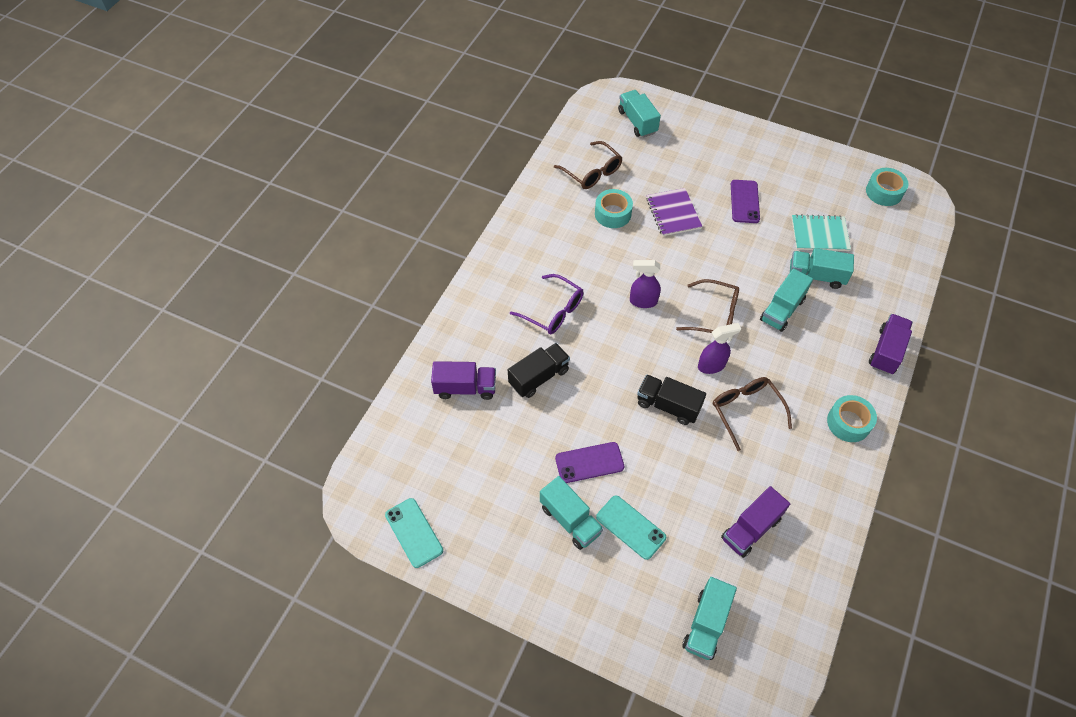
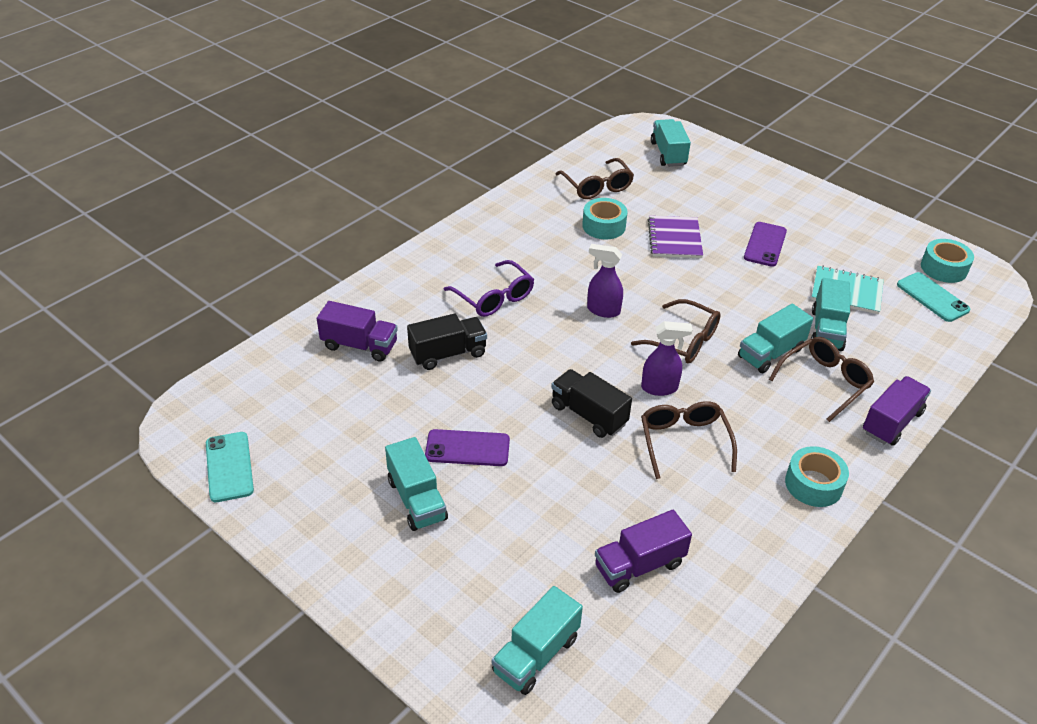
camera: 15 degrees right, 15 degrees down
(630, 527) = (487, 525): turquoise phone -> turquoise phone (932, 297)
(816, 276) = (826, 330): turquoise truck -> turquoise truck turned 105 degrees counterclockwise
(829, 327) = (825, 382): none -> brown glasses

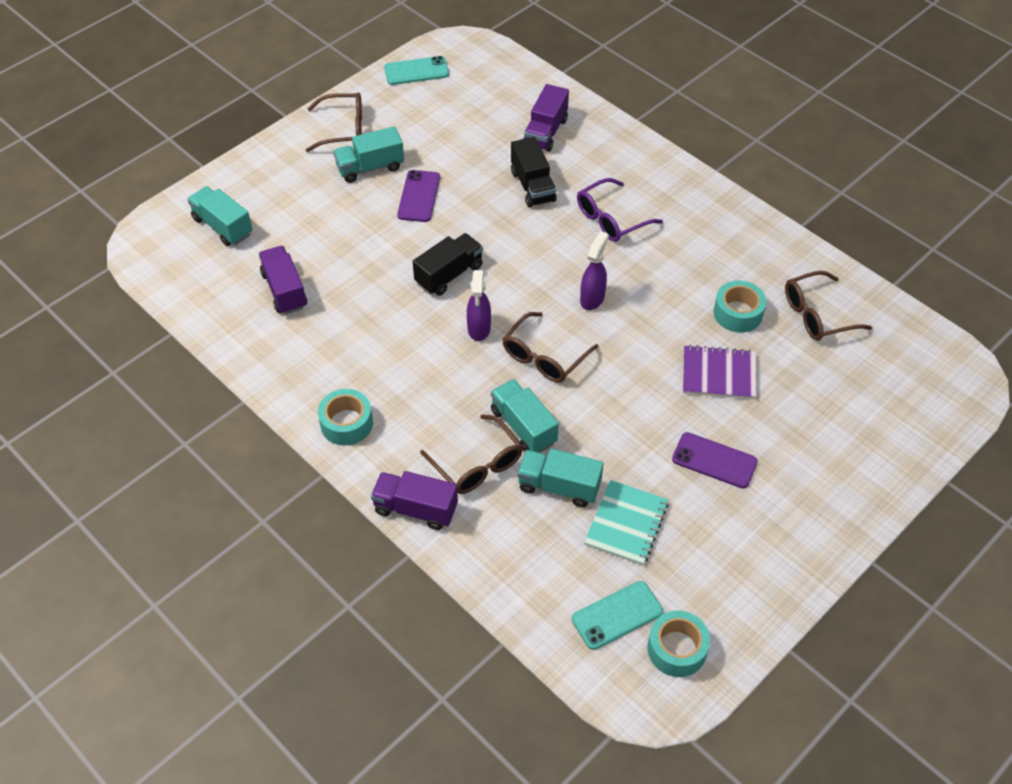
camera: 95 degrees right, 10 degrees up
(668, 154) = (904, 394): turquoise truck -> none
(684, 441) = (409, 337): brown glasses -> brown glasses (344, 129)
(891, 422) = (415, 509): purple truck -> purple truck turned 150 degrees clockwise

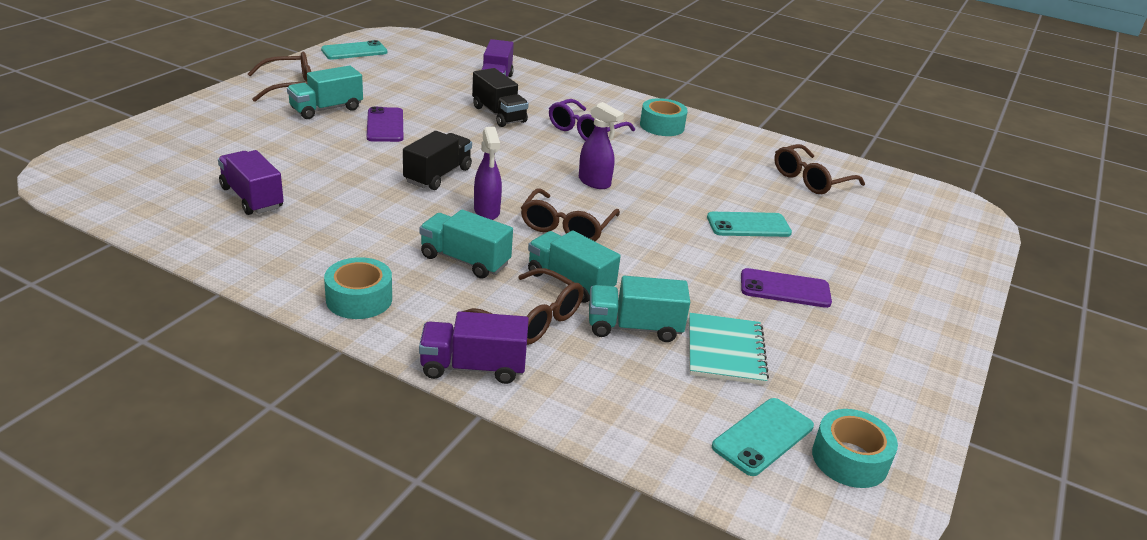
camera: 20 degrees left, 20 degrees down
(223, 226) = (166, 155): turquoise truck -> turquoise truck (465, 260)
(592, 298) = (594, 182): purple spray bottle -> purple spray bottle turned 120 degrees clockwise
(719, 374) = (748, 225): purple notebook -> turquoise phone
(738, 313) = (739, 183): turquoise tape -> turquoise tape (662, 126)

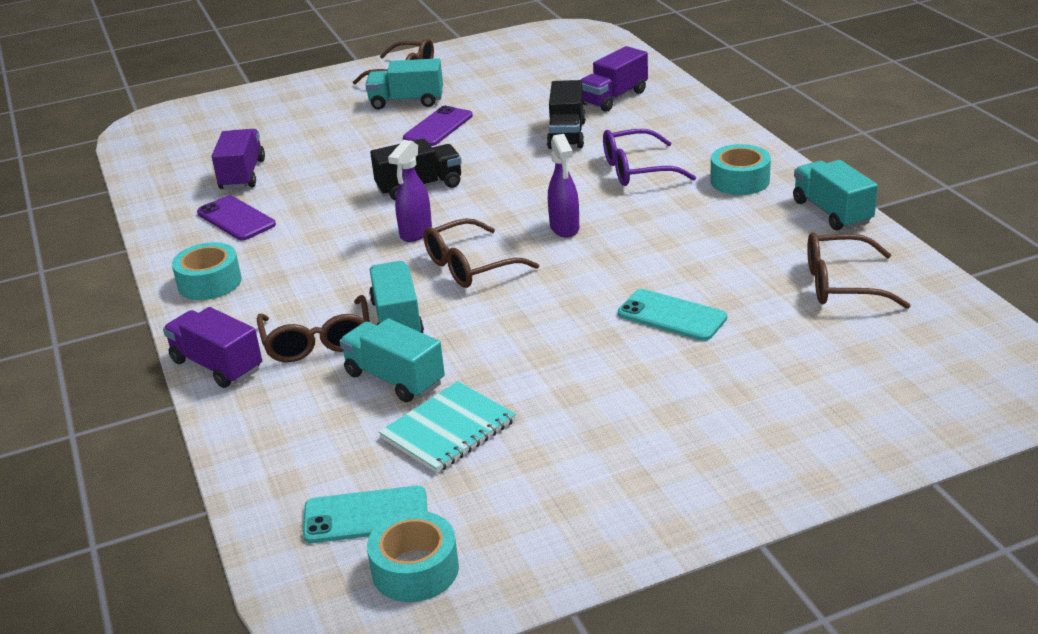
camera: 45 degrees right, 0 degrees up
(354, 51) = (511, 43): turquoise phone -> none
(465, 260) = (334, 273): turquoise truck -> turquoise truck (832, 212)
(785, 289) = (607, 393): purple phone -> purple phone (236, 219)

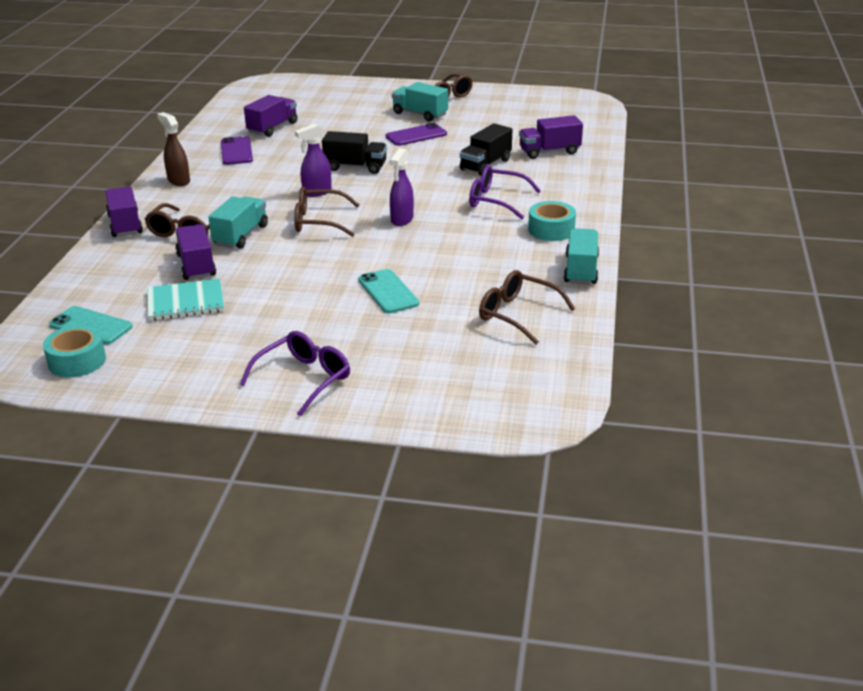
camera: 30 degrees right, 0 degrees up
(209, 282) = (178, 181): turquoise tape -> brown spray bottle
(394, 379) = (196, 266): turquoise truck -> purple truck
(730, 457) = (304, 379): none -> purple glasses

